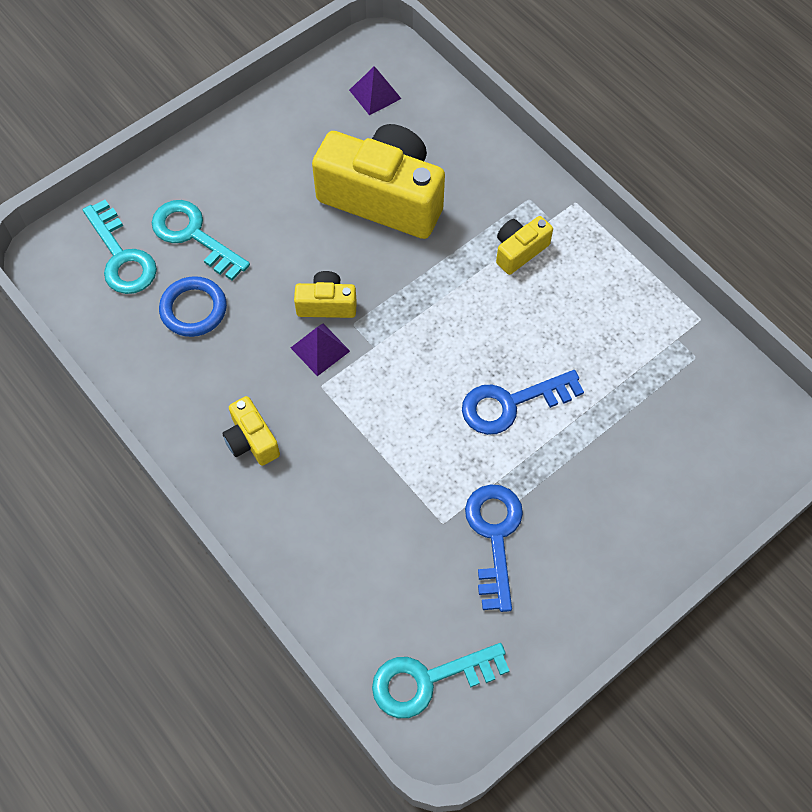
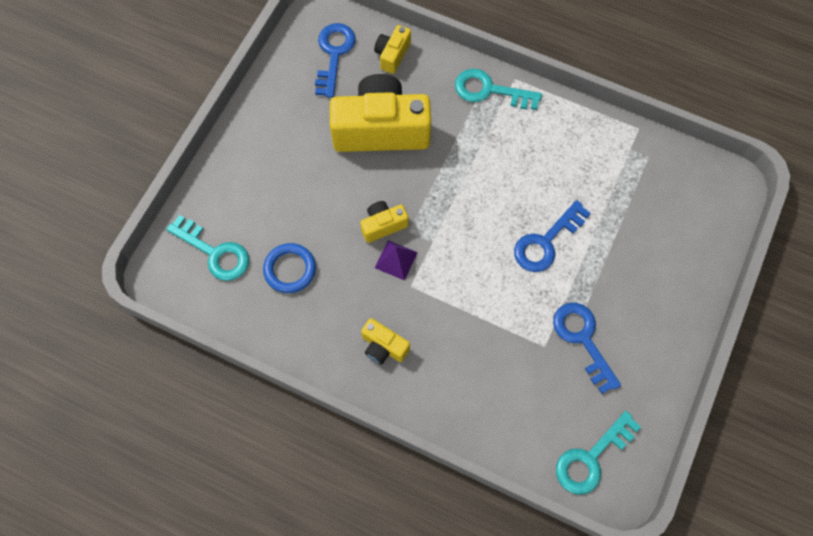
camera: 25 degrees left, 5 degrees up
(193, 235) = (259, 214): turquoise key -> turquoise key (489, 90)
(375, 94) = (334, 54): purple pyramid -> blue key
(519, 251) = (495, 130): yellow camera -> yellow camera (392, 55)

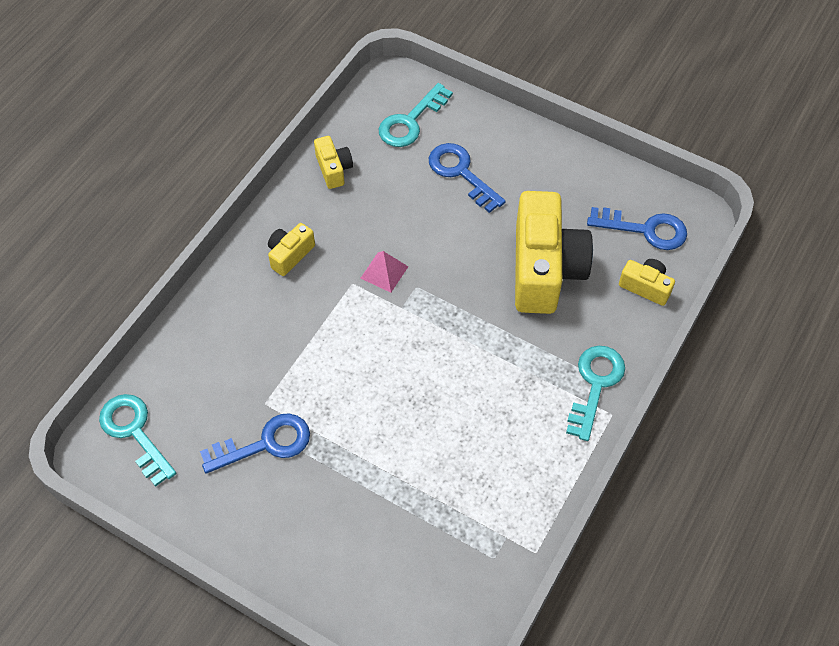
camera: 95 degrees right, 10 degrees down
(290, 269) = (385, 180): blue ring -> none
(383, 225) = (426, 263): yellow camera -> yellow camera (334, 169)
(396, 260) = (384, 272): purple pyramid -> pink pyramid
(546, 242) = (388, 421): blue key -> blue key (461, 173)

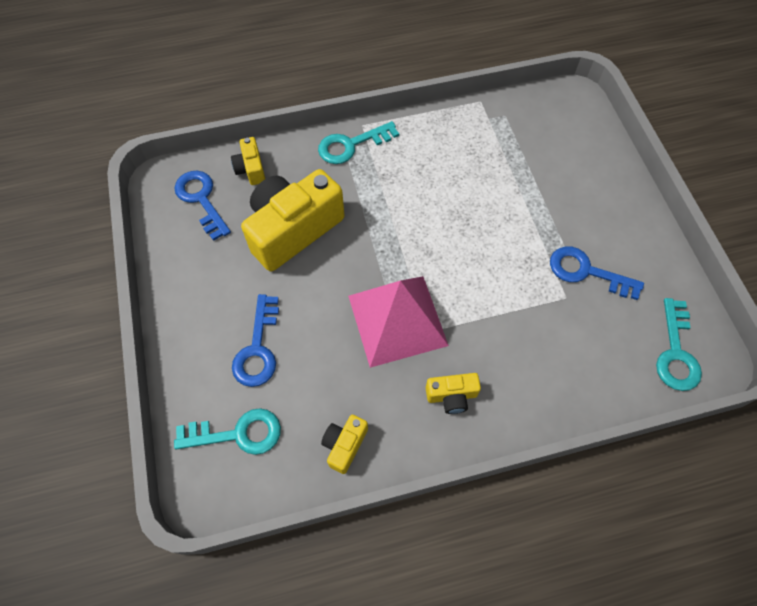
camera: 135 degrees left, 5 degrees up
(384, 272) = (397, 320): pink pyramid -> pink pyramid, size x2.38

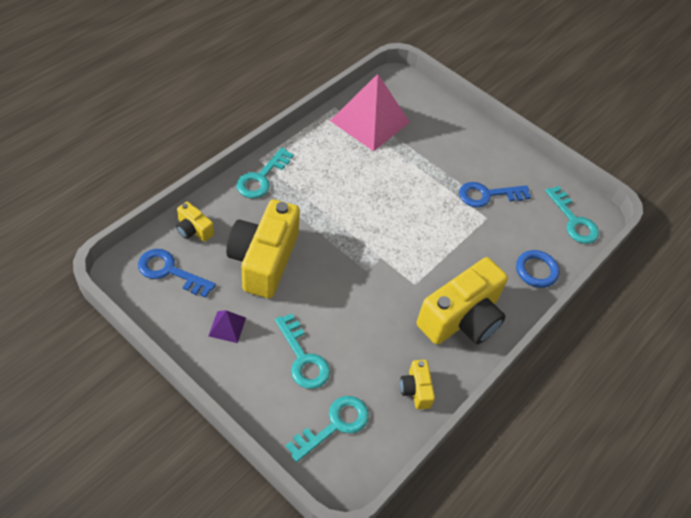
camera: 40 degrees left, 10 degrees down
(212, 279) = (227, 326): none -> purple pyramid
(258, 348) = (303, 358): blue key -> turquoise key
(397, 320) = (389, 287): pink pyramid -> pink pyramid (370, 121)
(451, 396) = (461, 318): yellow camera -> yellow camera, size x2.18
(581, 388) = (536, 271): none -> blue ring

